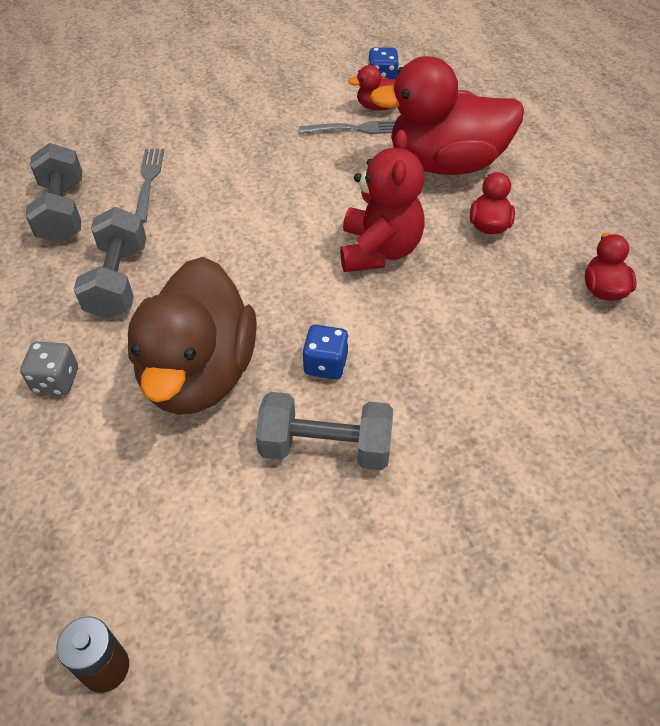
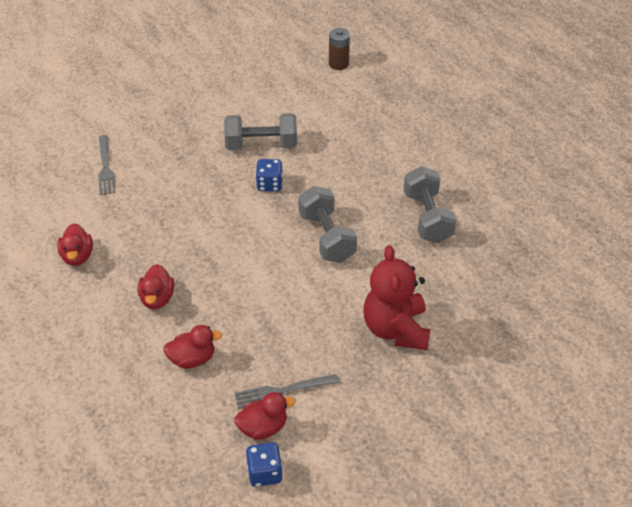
camera: 170 degrees right, 5 degrees down
(56, 381) = (429, 156): grey dice -> none
(62, 212) = (503, 264): grey dumbbell -> grey dumbbell (326, 237)
(148, 181) = (451, 302): grey fork -> grey fork (105, 167)
(199, 373) = (346, 170): brown duck -> none
(379, 250) = (245, 265): red teddy bear -> red teddy bear (396, 329)
(445, 164) = (192, 359): red duck -> red duck, size x0.43

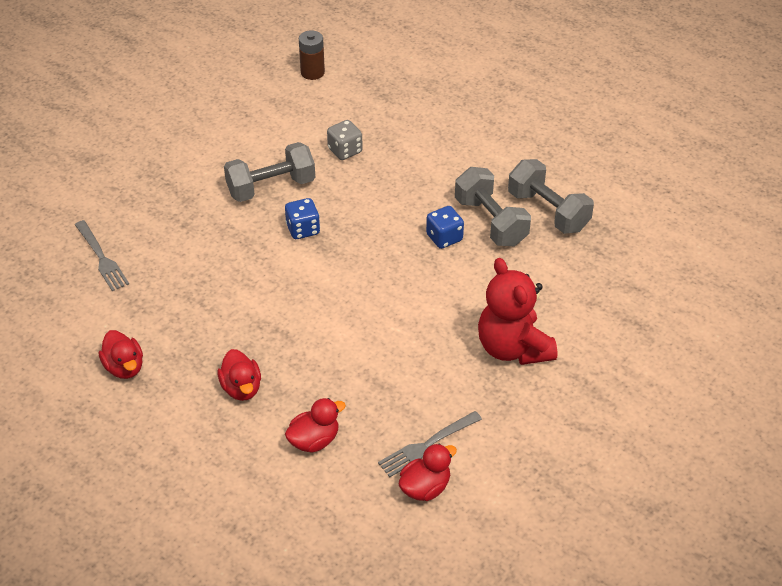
camera: 20 degrees left, 0 degrees up
(264, 473) = (449, 532): blue dice -> blue dice (444, 238)
(326, 237) = (394, 271): grey dumbbell -> grey dumbbell (548, 211)
(334, 131) = (345, 151): none -> grey dice

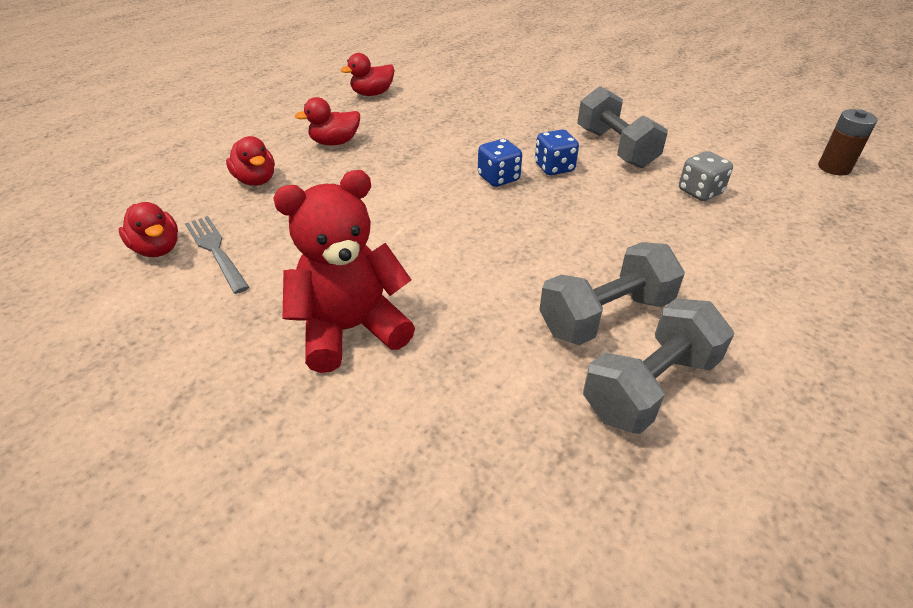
camera: 90 degrees right, 5 degrees down
(101, 258) = (498, 78): grey fork -> none
(444, 238) = (561, 269): blue dice -> blue dice (498, 178)

